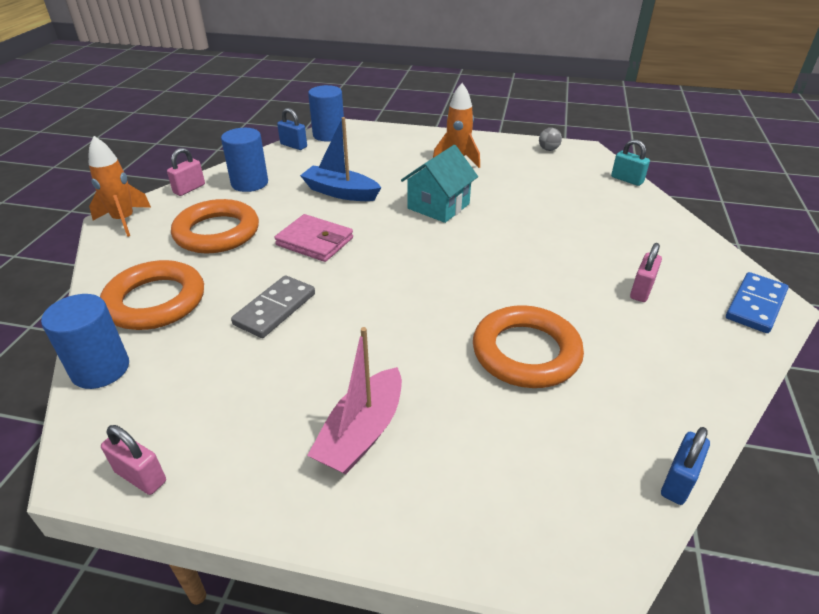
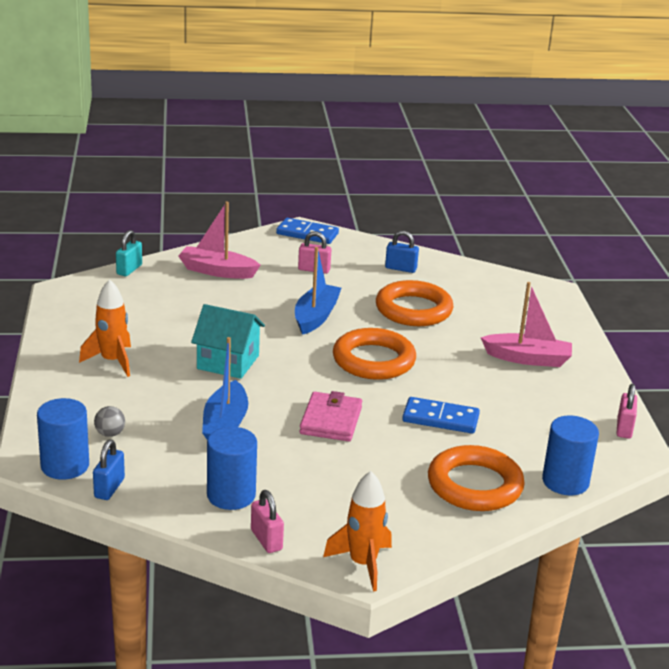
camera: 110 degrees left, 10 degrees down
(189, 189) = (266, 540): pink padlock -> pink padlock turned 45 degrees clockwise
(217, 232) = (348, 486): orange ring -> orange ring (373, 360)
(275, 309) = (440, 419): grey domino -> blue domino
(517, 269) = (316, 317): none -> blue boat
(548, 149) = (68, 309): grey ball -> grey ball (110, 434)
(629, 224) = (217, 271): none -> pink boat
(678, 481) = (482, 267): blue padlock -> blue padlock (400, 268)

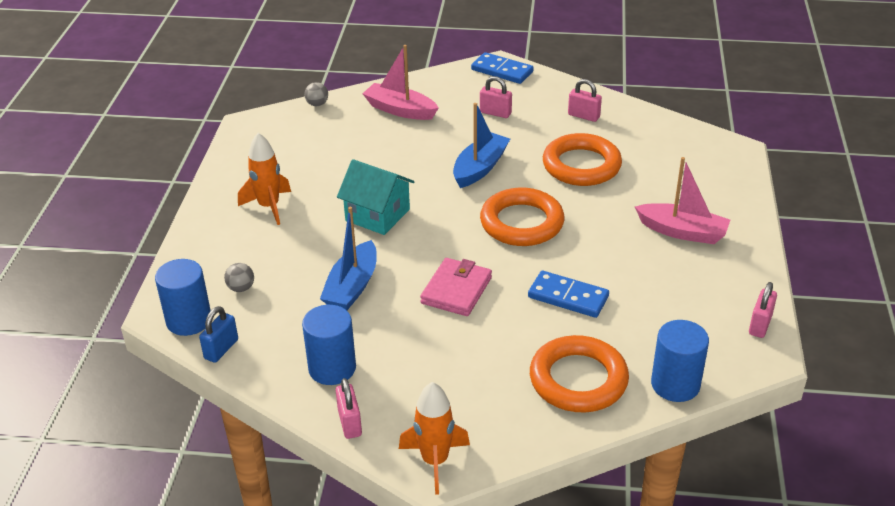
camera: 15 degrees right, 10 degrees up
(129, 269) = (317, 104): turquoise padlock -> grey ball
(400, 268) = (583, 116): blue padlock -> pink padlock

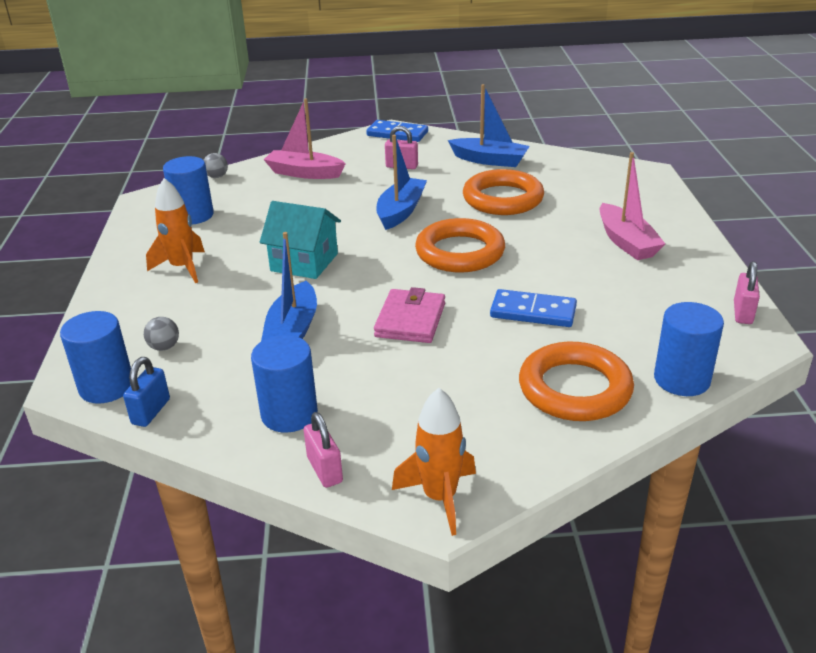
camera: 10 degrees left, 5 degrees down
(288, 148) = (193, 215): none -> blue cylinder
(583, 116) = (489, 160): pink padlock -> blue boat
(682, 232) = (626, 242): pink boat -> pink boat turned 60 degrees clockwise

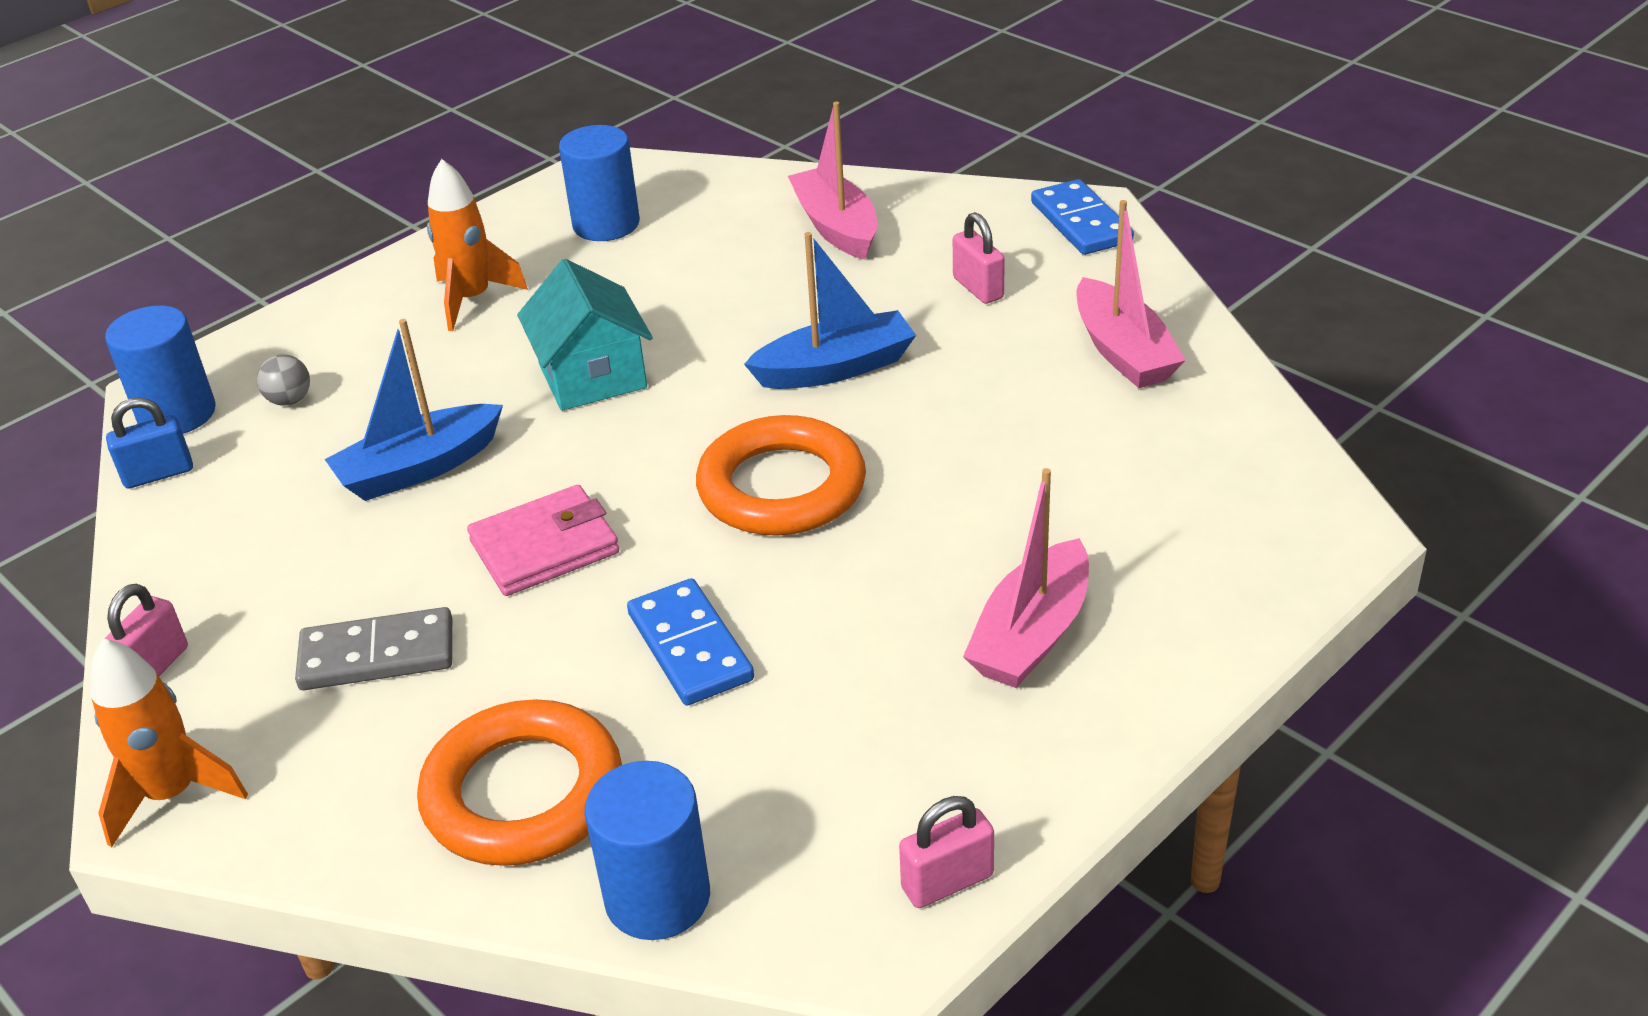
camera: 50 degrees right, 5 degrees up
(217, 176) = (730, 173): grey ball -> none
(289, 414) = (239, 575): blue cylinder -> none
(420, 394) = (377, 655): none -> grey domino
(489, 160) = (1123, 351): blue boat -> pink boat
(503, 199) = (1006, 435): orange ring -> none

